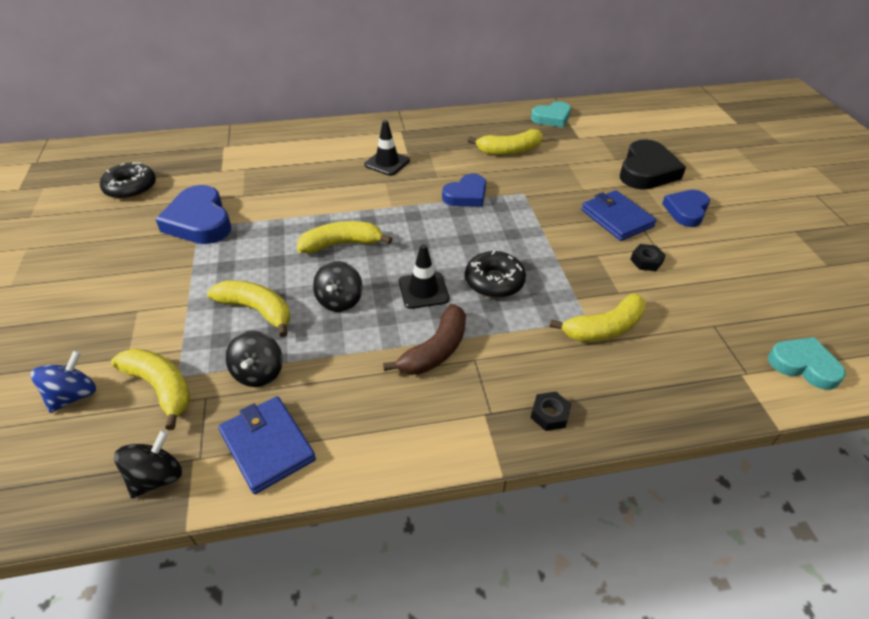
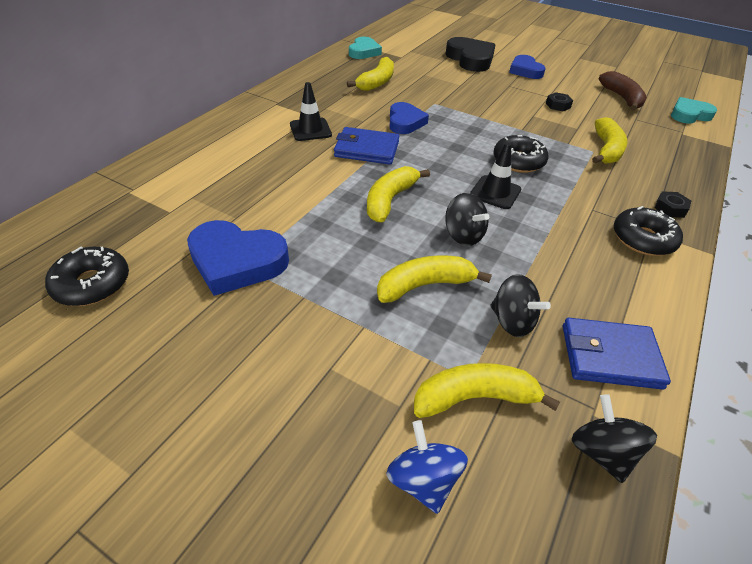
camera: 50 degrees left, 0 degrees up
(435, 350) = (568, 220): brown banana -> brown banana (622, 98)
(465, 411) = (643, 239): none -> black donut
(617, 218) = (505, 91): blue wallet -> blue wallet (367, 149)

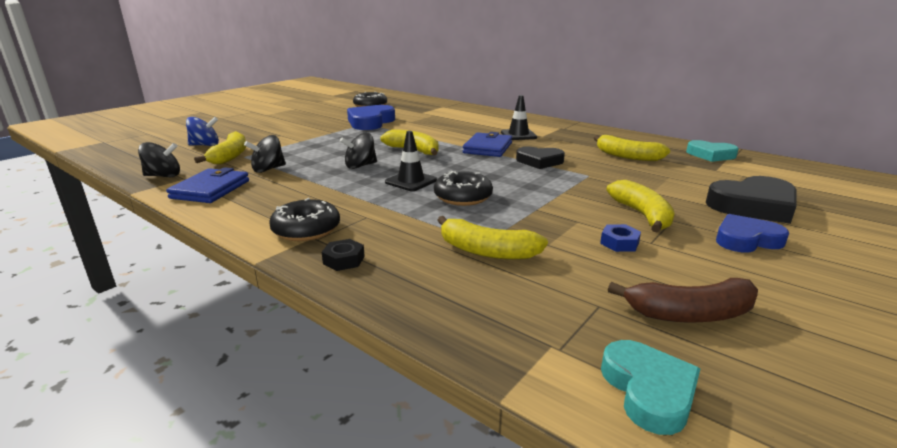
camera: 100 degrees right, 20 degrees down
(405, 122) = (539, 161): blue heart -> black heart
(425, 285) = (319, 153): yellow banana -> yellow banana (642, 215)
(558, 105) = (619, 243): black nut -> blue nut

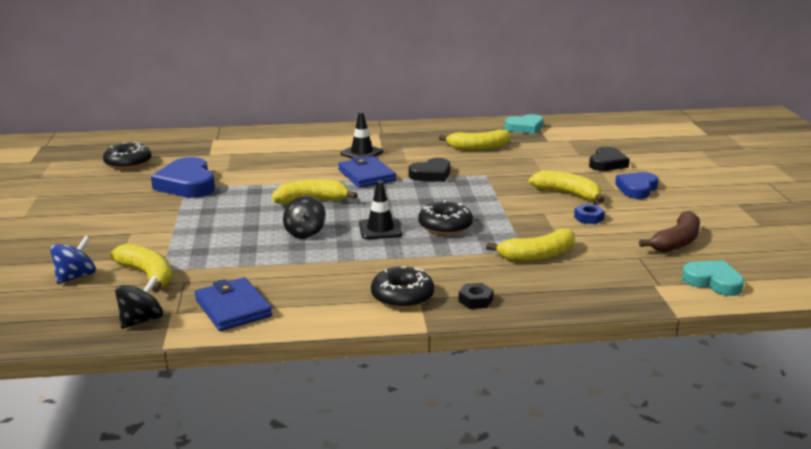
camera: 45 degrees left, 0 degrees up
(268, 169) = (230, 270): black spinning top -> none
(753, 206) = (607, 163): black heart -> black heart, size x0.67

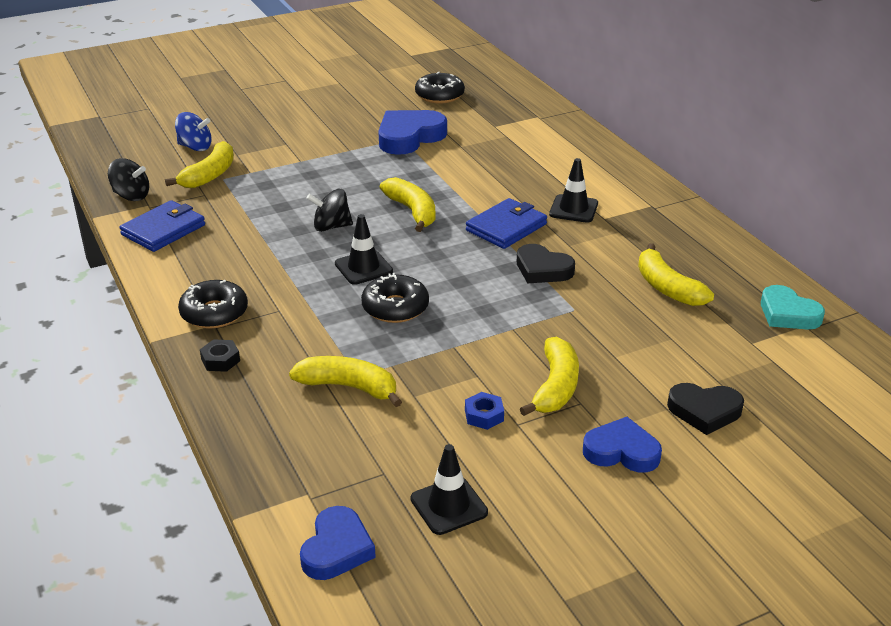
camera: 70 degrees right, 10 degrees up
(537, 255) = (349, 387): yellow banana -> yellow banana turned 150 degrees clockwise
(676, 242) = (449, 506): brown banana -> black traffic cone
(713, 282) = (337, 549): turquoise heart -> blue heart

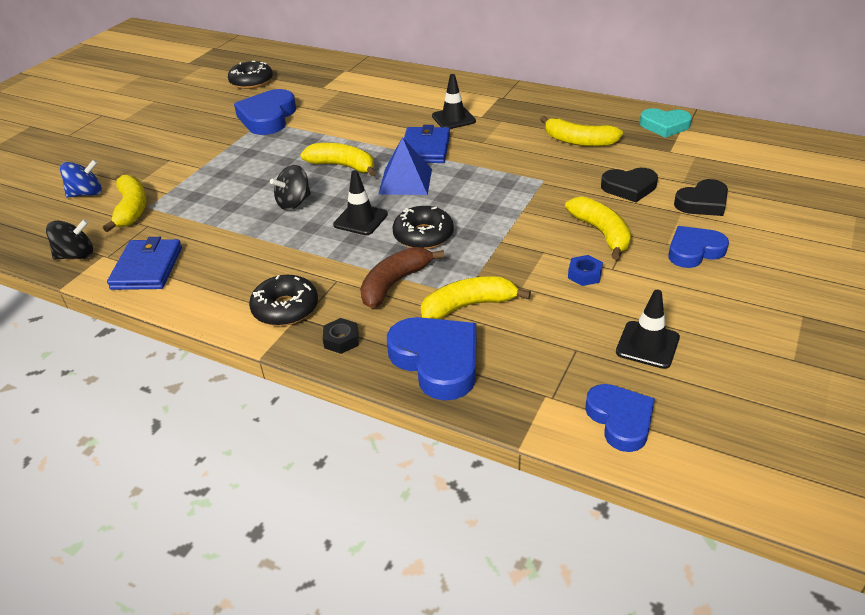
camera: 35 degrees left, 5 degrees up
(265, 417) = (437, 361): none -> blue heart
(318, 336) = (395, 283): none -> brown banana
(447, 250) = (405, 181): none -> blue pyramid
(542, 269) = (488, 164): black heart -> black heart (629, 188)

